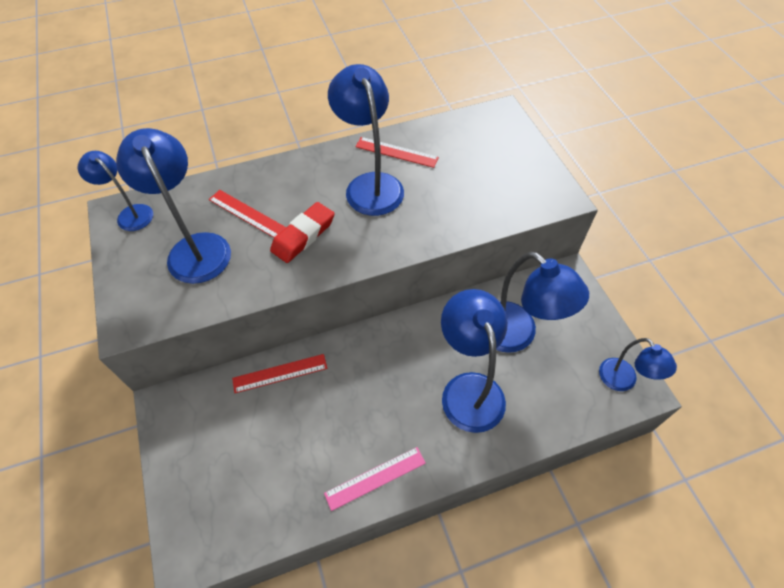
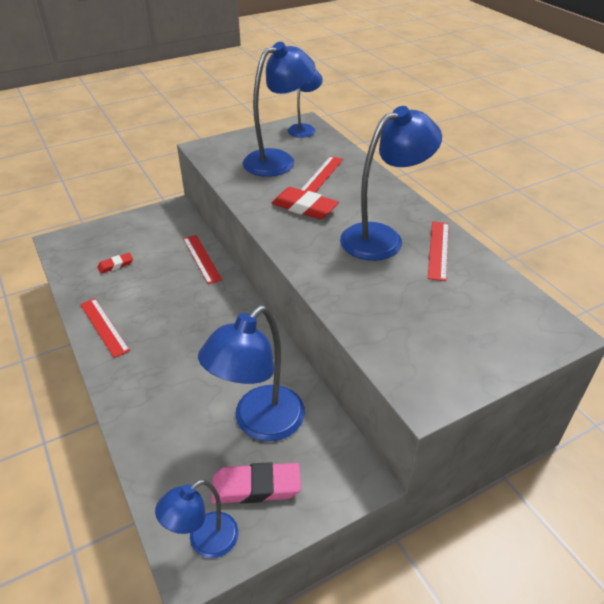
camera: 80 degrees right, 15 degrees down
(264, 473) = (115, 265): none -> red eraser
(375, 478) = (104, 327): pink ruler -> red ruler
(469, 388) = (190, 384): blue lamp -> none
(576, 343) = (256, 487): none -> pink eraser

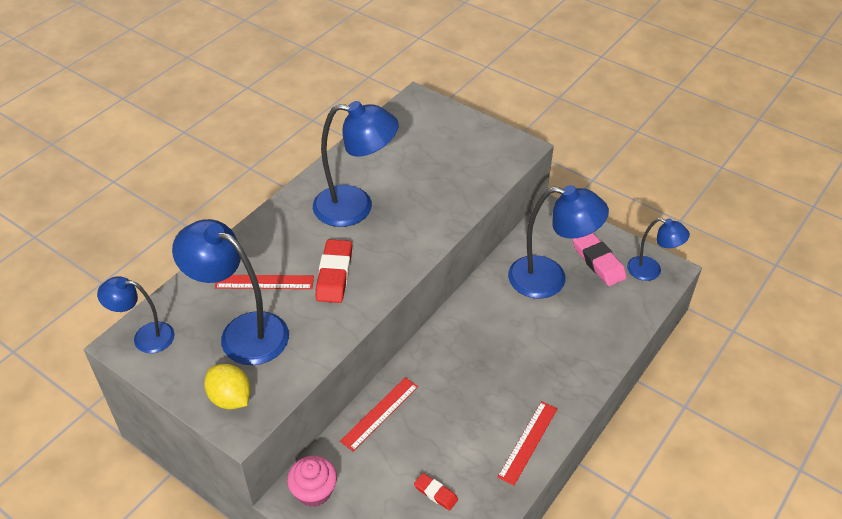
camera: 115 degrees left, 5 degrees up
(170, 217) = (314, 491): none -> pink cupcake
(226, 147) = (230, 398): none -> yellow lemon
(382, 237) = (356, 207): blue lamp -> blue lamp turned 150 degrees clockwise
(438, 250) = (354, 170): red ruler -> none

